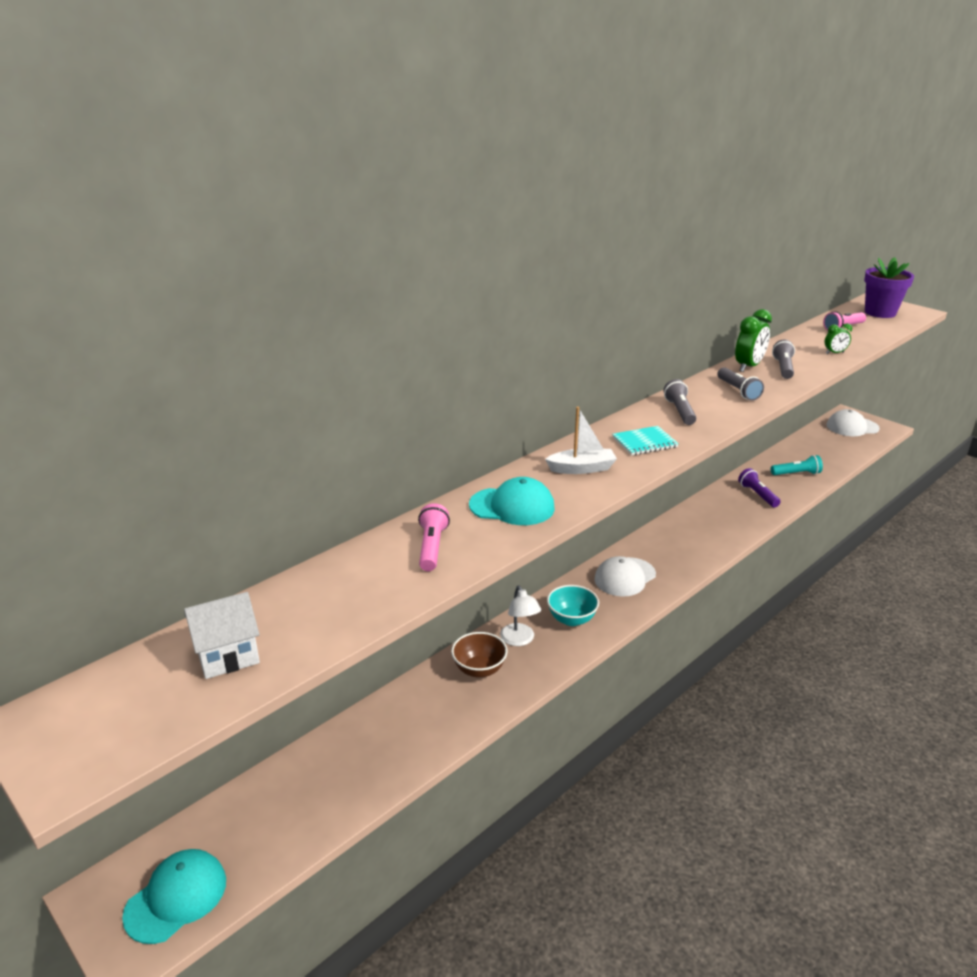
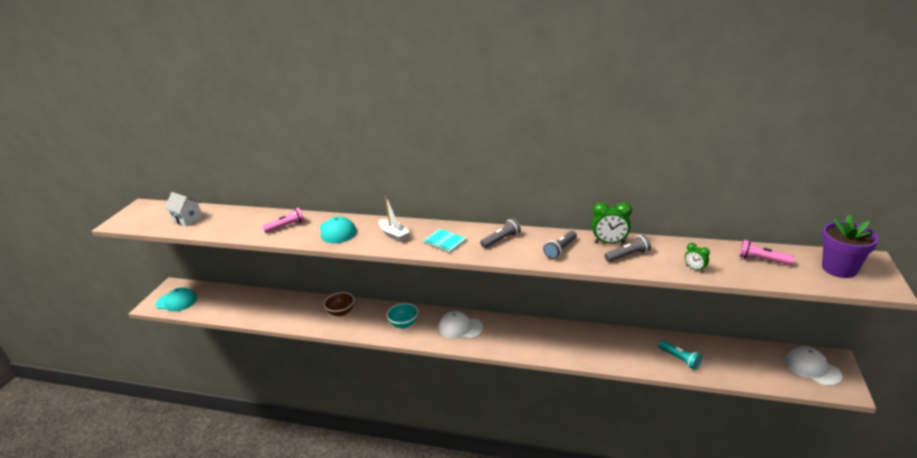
camera: 60 degrees right, 0 degrees up
(519, 640) = (372, 315): white lamp -> none
(757, 495) = (621, 349): purple flashlight -> none

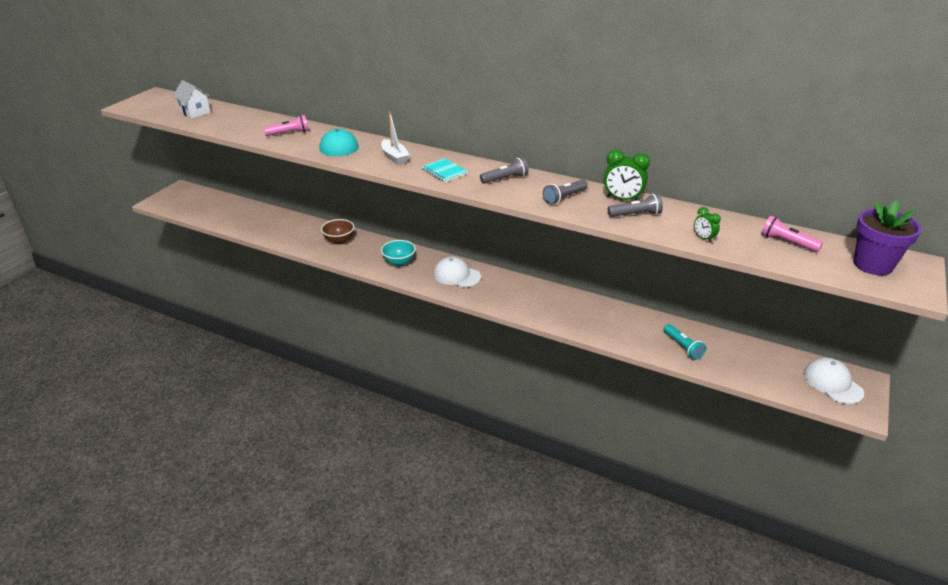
camera: 10 degrees right, 5 degrees up
(176, 301) = (181, 203): turquoise cap -> none

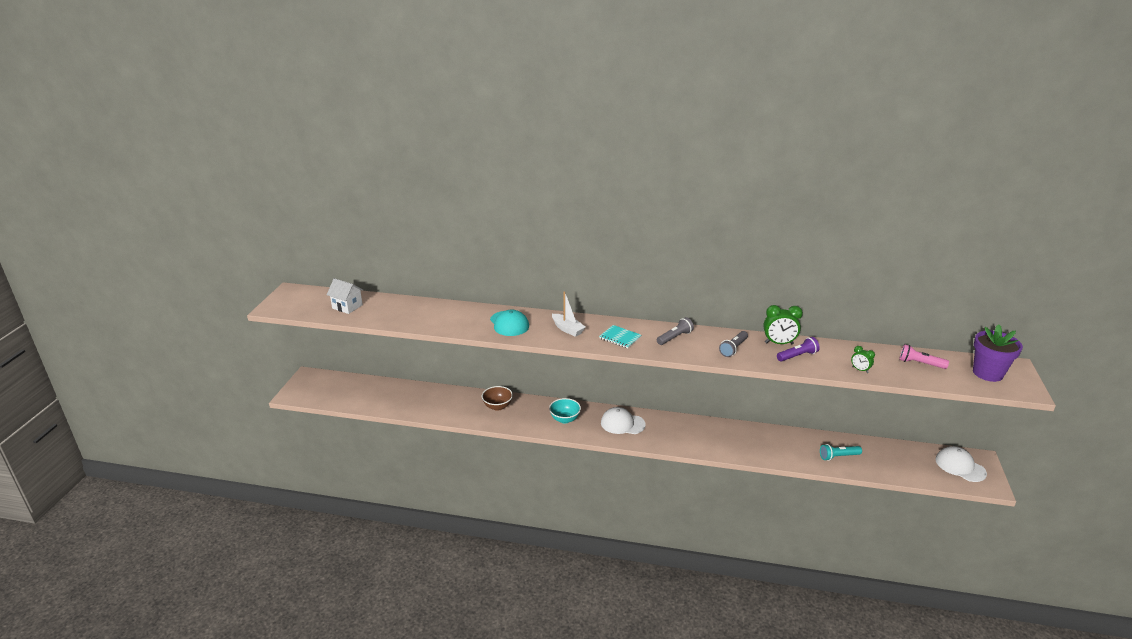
camera: 15 degrees left, 5 degrees down
(289, 133) = (455, 317): pink flashlight -> none
(636, 214) = (797, 356): grey flashlight -> purple flashlight
(683, 347) = (838, 456): turquoise flashlight -> turquoise flashlight turned 120 degrees clockwise

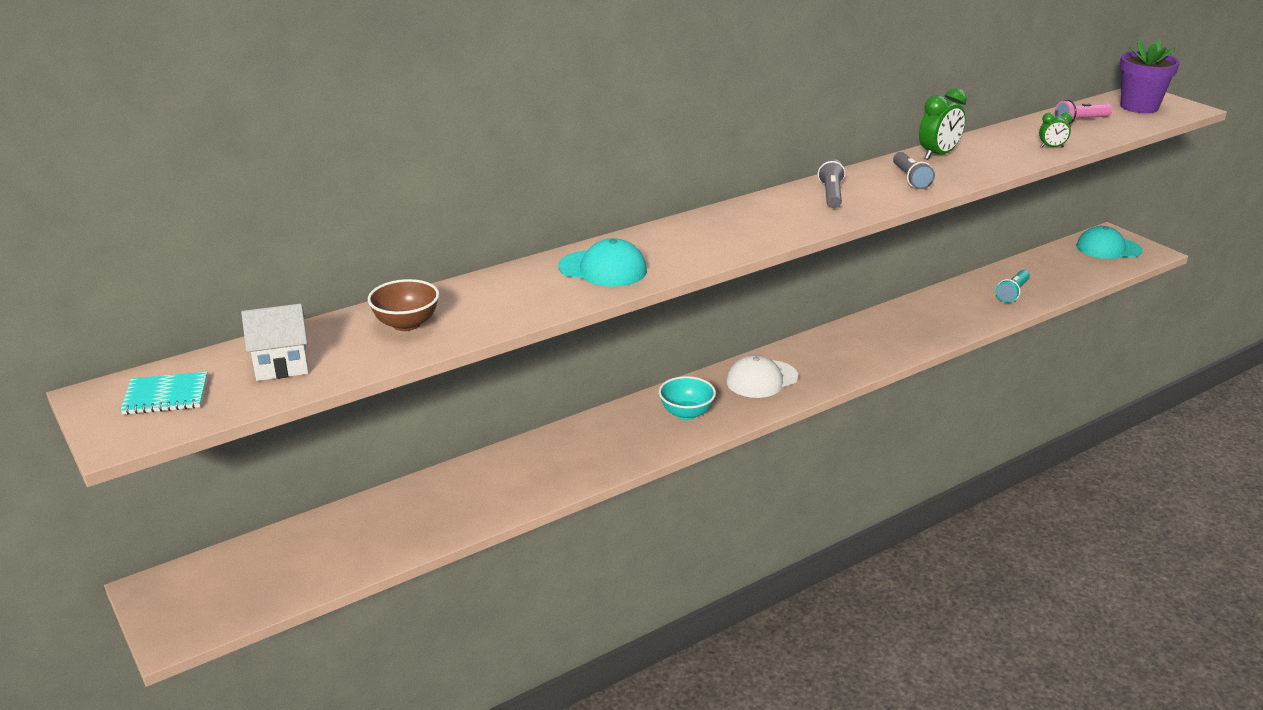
camera: 45 degrees left, 0 degrees up
(497, 406) = (570, 449): brown bowl -> brown bowl (406, 324)
(567, 329) = (693, 241): white boat -> none
(620, 338) = (774, 221): turquoise notebook -> turquoise notebook (166, 396)
(797, 356) = (979, 159): purple flashlight -> none
(960, 466) = (1108, 248): white cap -> turquoise cap

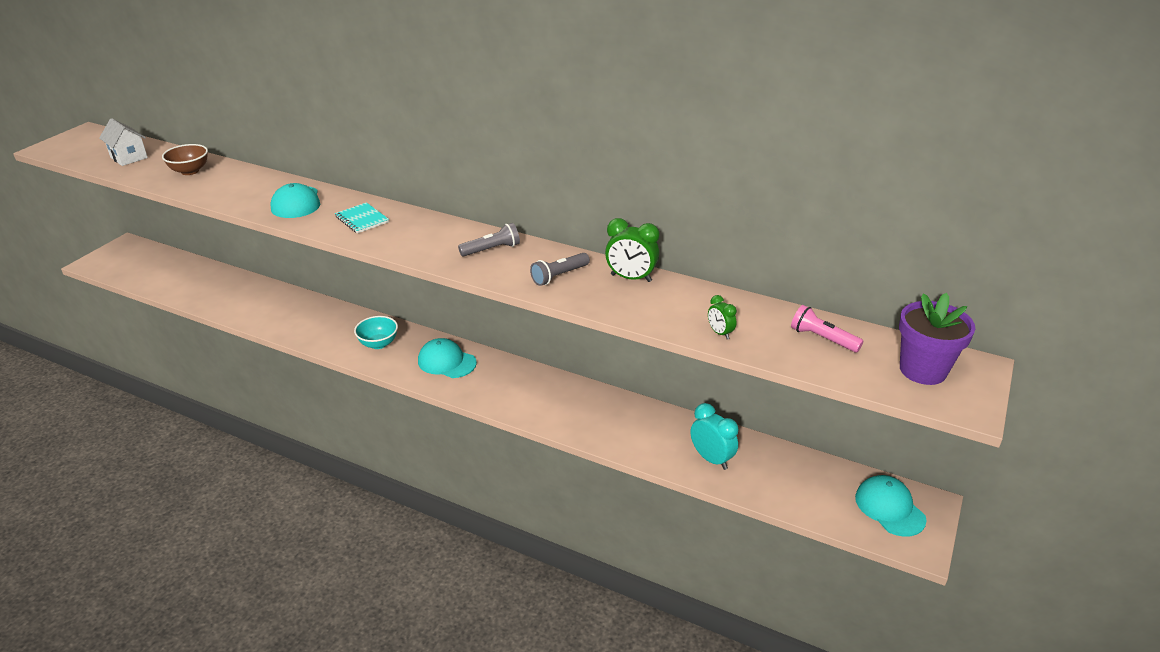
camera: 60 degrees right, 5 degrees up
(166, 396) = (89, 144): turquoise notebook -> turquoise notebook (362, 219)
(761, 379) = (446, 362): white cap -> turquoise cap
(1012, 293) = (711, 459): turquoise flashlight -> turquoise clock

